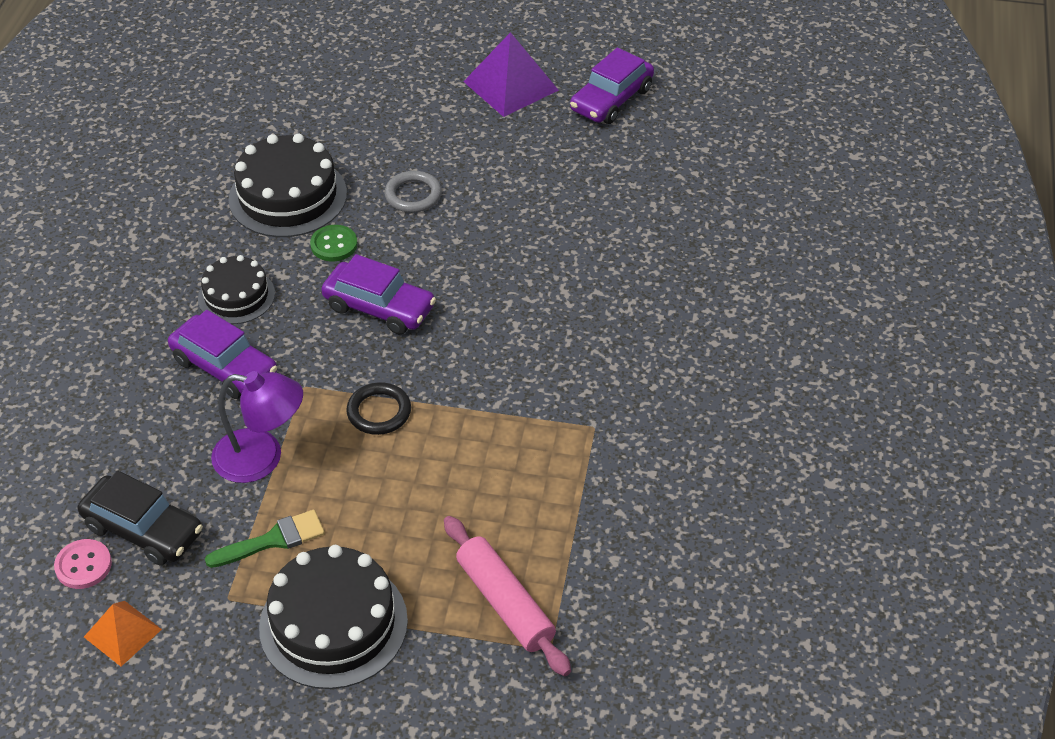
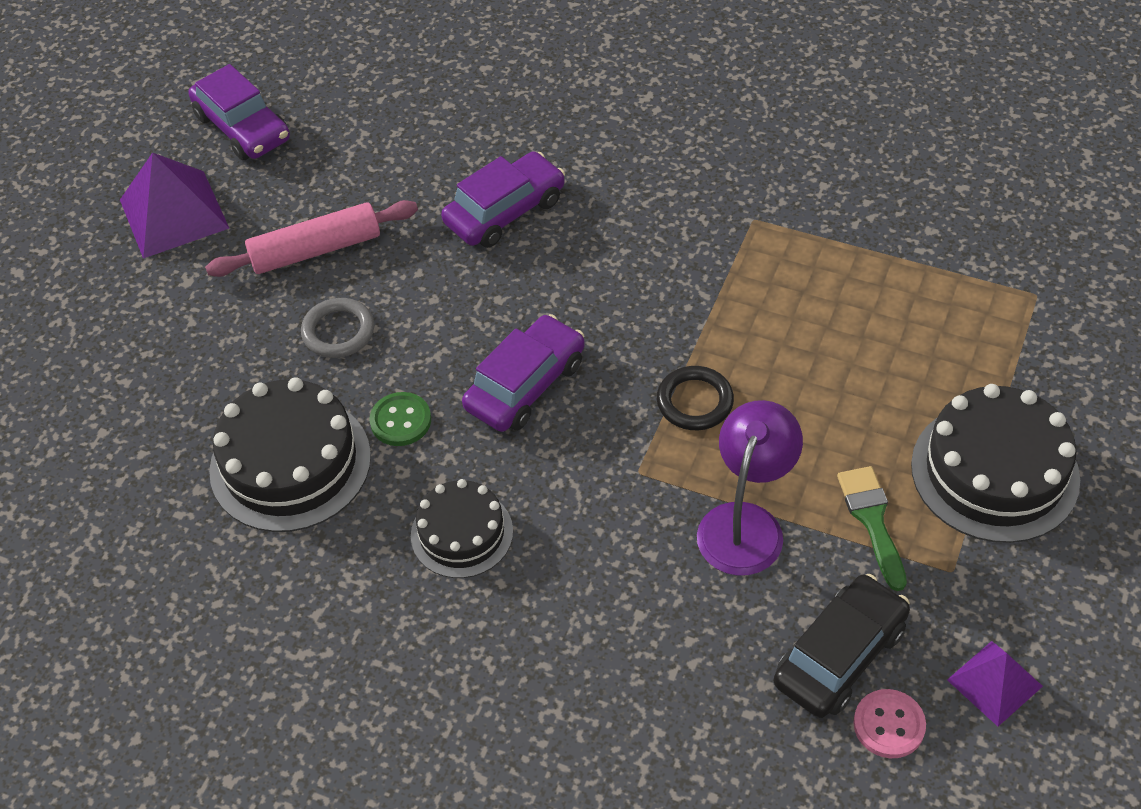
camera: 75 degrees left, 5 degrees up
(122, 633) = (994, 683): orange pyramid -> purple pyramid
(225, 367) = (586, 553): purple car -> purple car (505, 211)
(505, 603) = (978, 322): pink rolling pin -> pink rolling pin (316, 250)

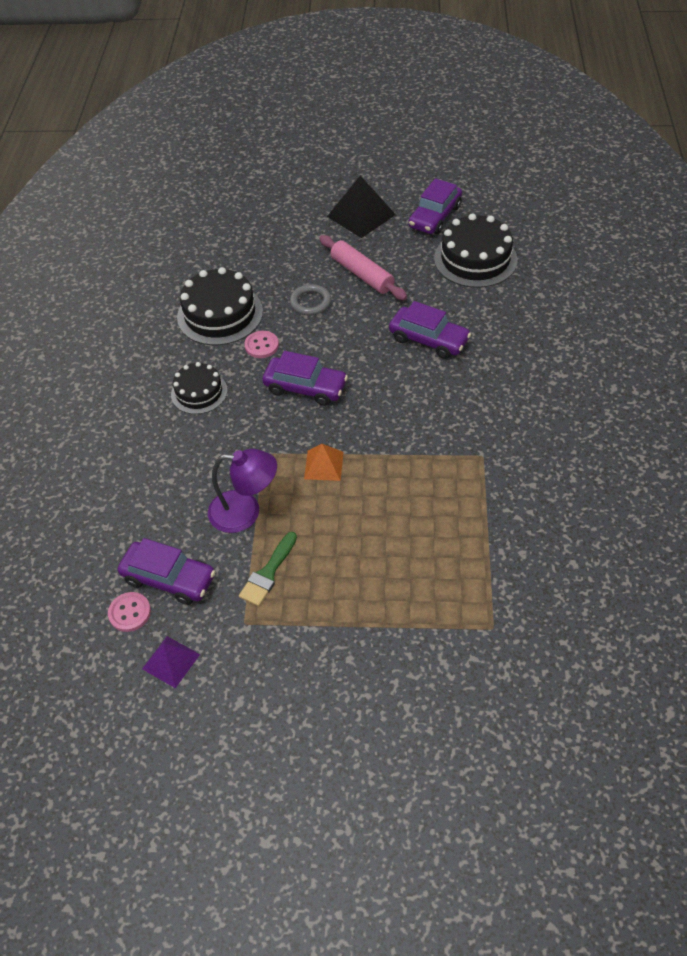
camera: 70 degrees right, 0 degrees up
(174, 214) = (361, 215): purple pyramid -> black pyramid
(400, 421) = (261, 345): green button -> pink button
(695, 401) = (323, 465): black ring -> orange pyramid
(840, 655) = (169, 578): black car -> purple car
(872, 520) = (268, 573): green brush -> green brush turned 150 degrees clockwise
(994, 472) = (328, 631): black cake -> black cake (475, 259)

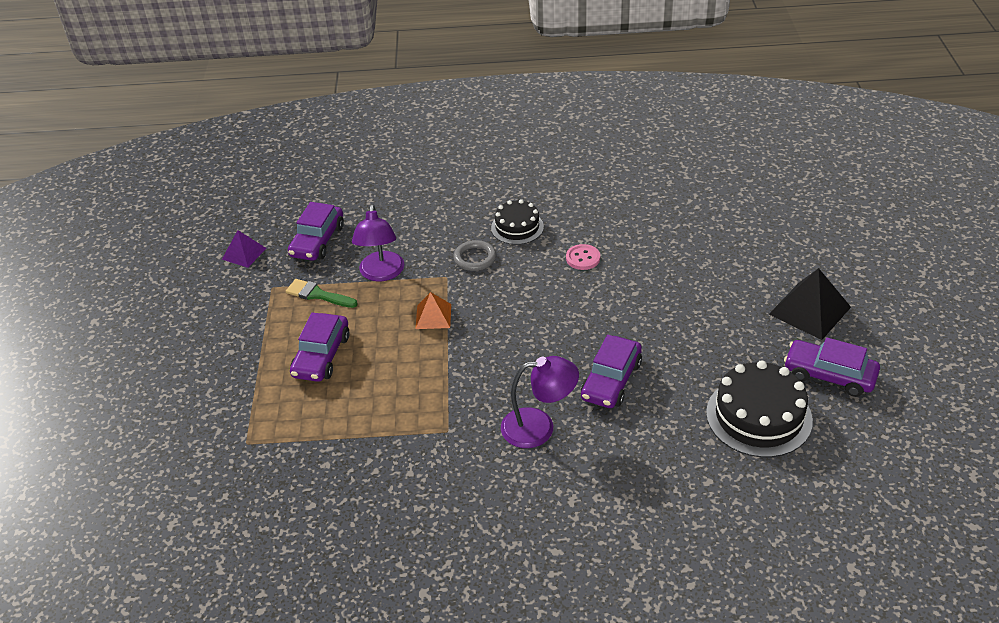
camera: 85 degrees right, 10 degrees down
(130, 613) = (289, 226): pink button -> none
(220, 314) = (622, 225): black cake -> none
(305, 387) = (530, 294): purple car -> purple car (321, 356)
(310, 302) = (652, 285): grey ring -> grey ring (475, 258)
(362, 274) = (705, 320): pink rolling pin -> none
(480, 390) = (539, 427): none -> purple lamp

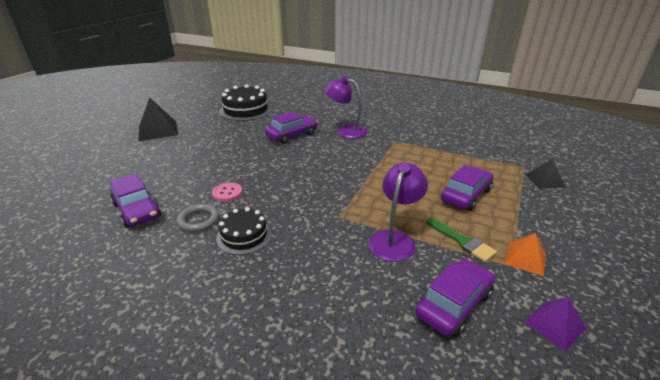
camera: 155 degrees left, 10 degrees down
(220, 422) = (545, 181): none -> black pyramid
(433, 316) = (369, 193): orange pyramid -> orange pyramid (525, 259)
(475, 258) = (304, 222): grey ring -> grey ring (198, 220)
(829, 375) = (196, 112): purple car -> purple car (137, 210)

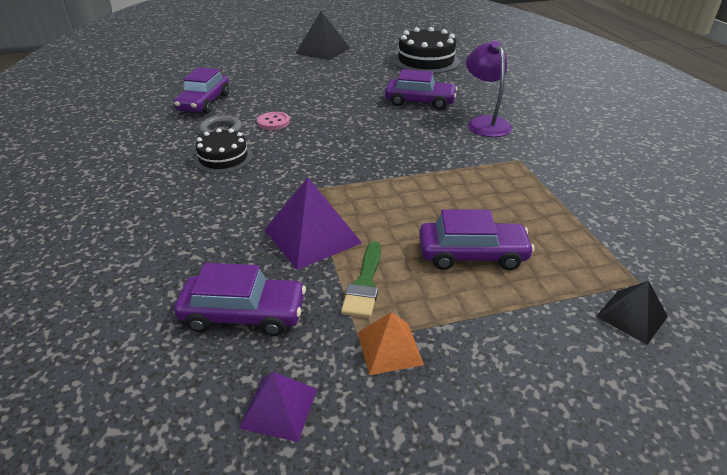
camera: 50 degrees right, 5 degrees up
(394, 239) = (312, 236): purple lamp -> purple pyramid

